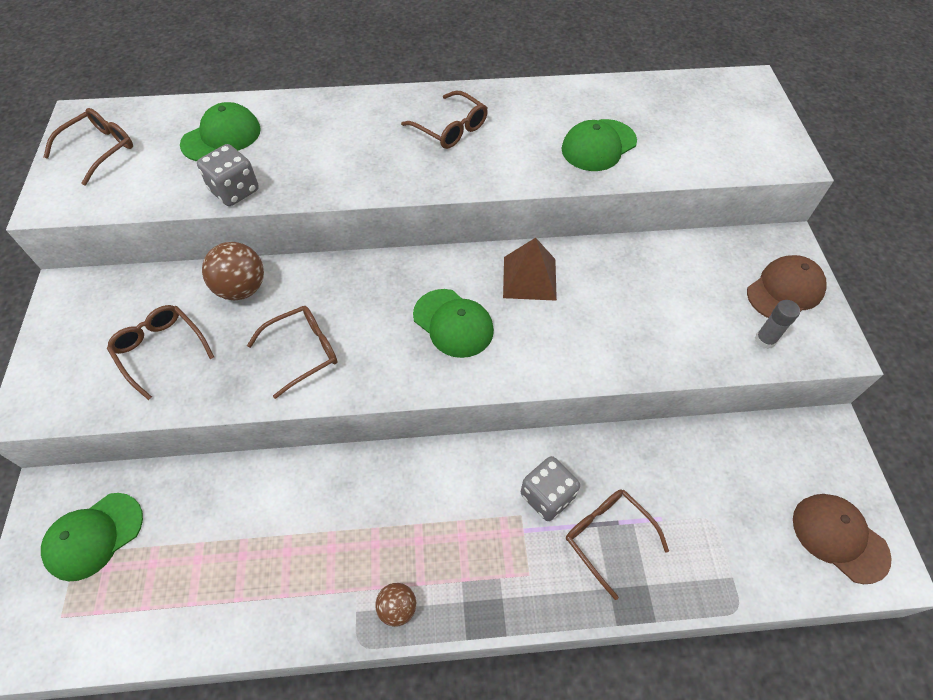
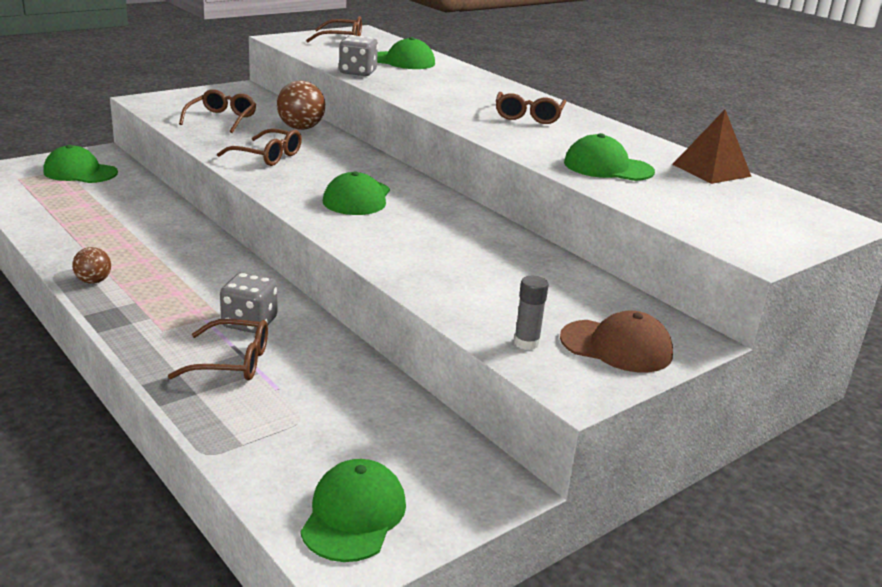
camera: 55 degrees right, 30 degrees down
(529, 278) = (446, 217): brown pyramid -> brown pyramid (711, 170)
(607, 537) = (232, 362): brown glasses -> brown glasses turned 75 degrees clockwise
(839, 537) = (354, 515): brown cap -> green cap

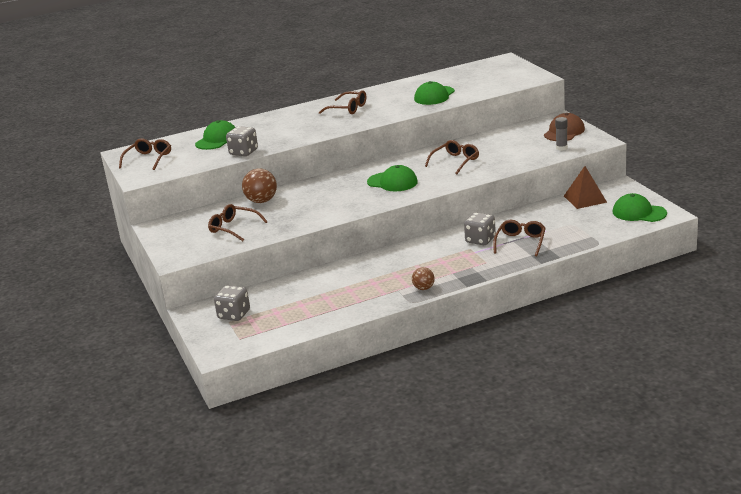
camera: 70 degrees left, 0 degrees up
(80, 172) = (234, 315): green cap -> grey dice
(267, 156) = (316, 209): brown glasses -> brown glasses (455, 162)
(711, 170) = (439, 76): brown pyramid -> brown pyramid (585, 199)

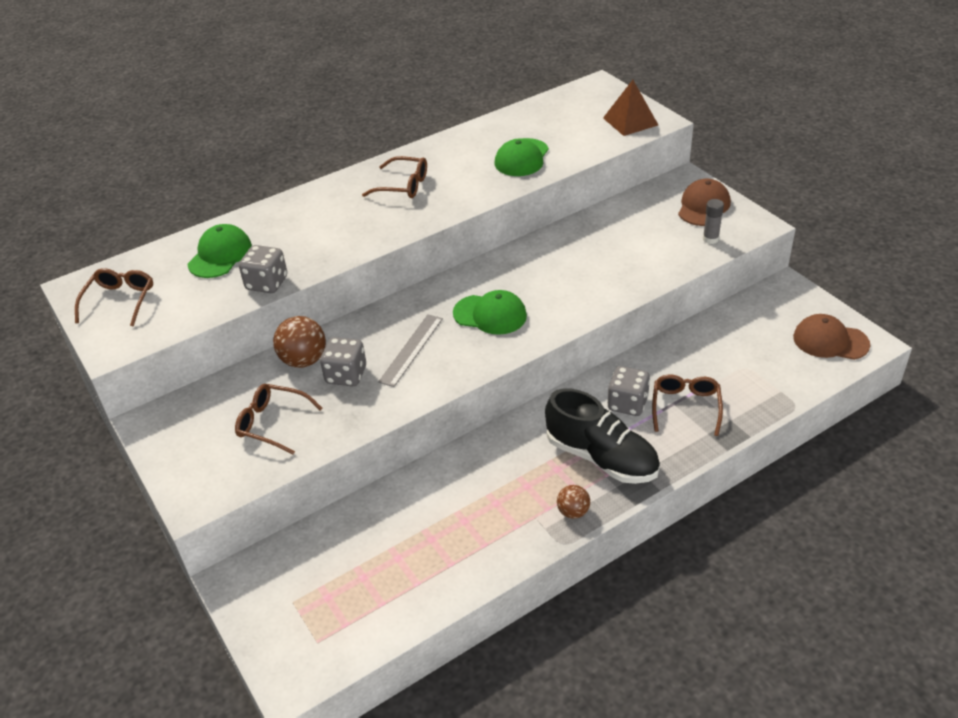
camera: 10 degrees left, 15 degrees up
(234, 315) = (298, 585): grey dice -> grey dice (346, 375)
(334, 197) = (411, 349): none -> grey ruler
(452, 264) = (601, 457): none -> black shoe
(455, 162) = (569, 269): brown glasses -> none
(585, 199) = (748, 315): brown pyramid -> brown pyramid (630, 121)
(639, 212) = (830, 341): green cap -> brown cap

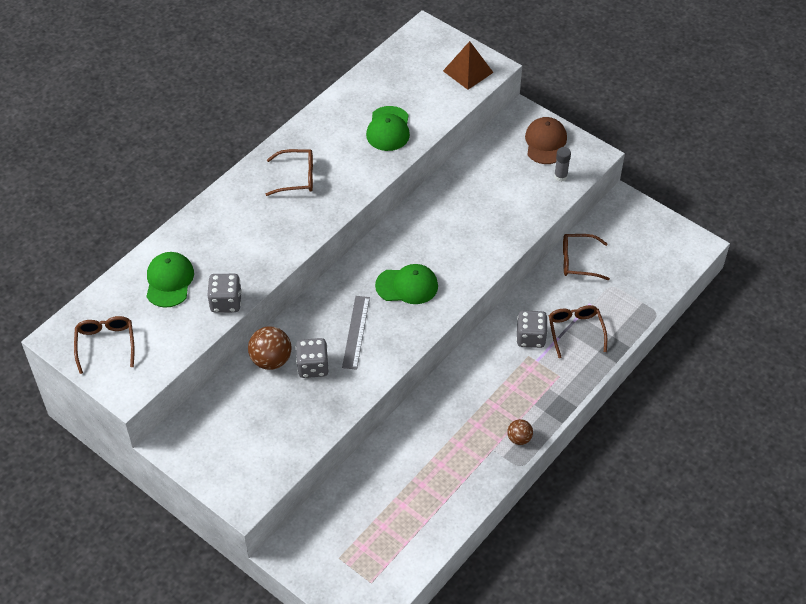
camera: 20 degrees left, 10 degrees up
(272, 423) = (273, 422): brown glasses -> brown glasses (578, 261)
(601, 457) = (525, 389): black shoe -> none
(830, 341) = (669, 248): brown cap -> none

